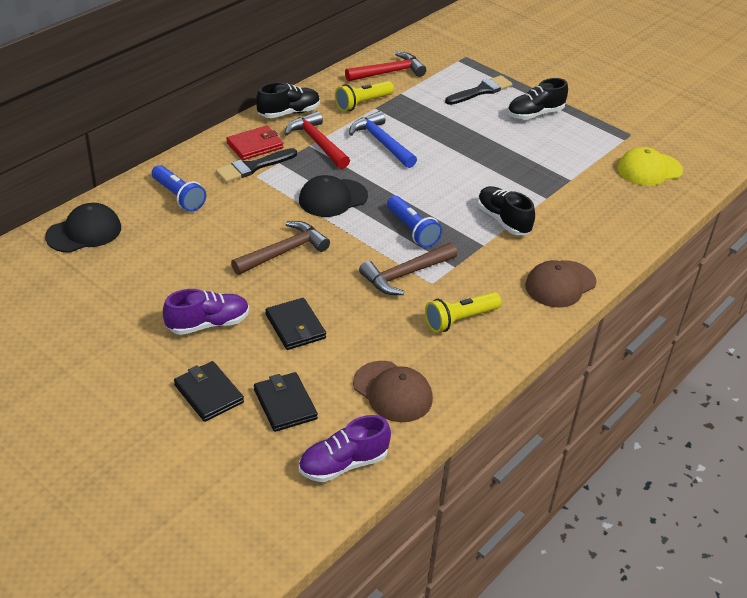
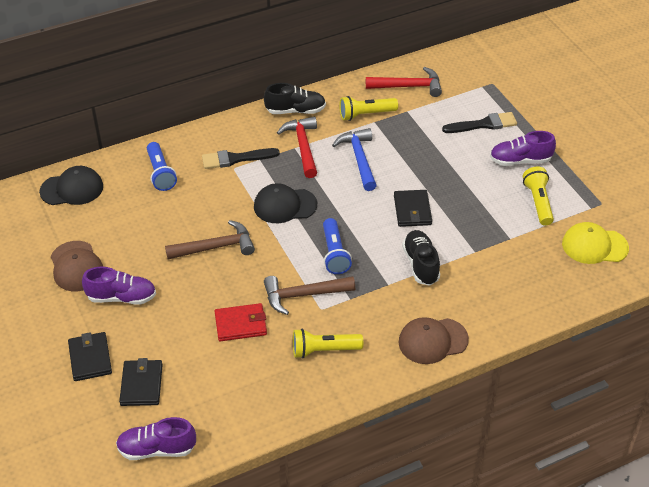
camera: 25 degrees right, 5 degrees up
(255, 145) = (248, 138): red wallet -> red wallet (241, 324)
(295, 326) = (187, 318): black wallet -> black wallet (412, 210)
(392, 392) = (230, 399): brown cap -> brown cap (76, 266)
(535, 114) = (520, 160): black shoe -> purple shoe
(575, 145) = (538, 202): none -> yellow flashlight

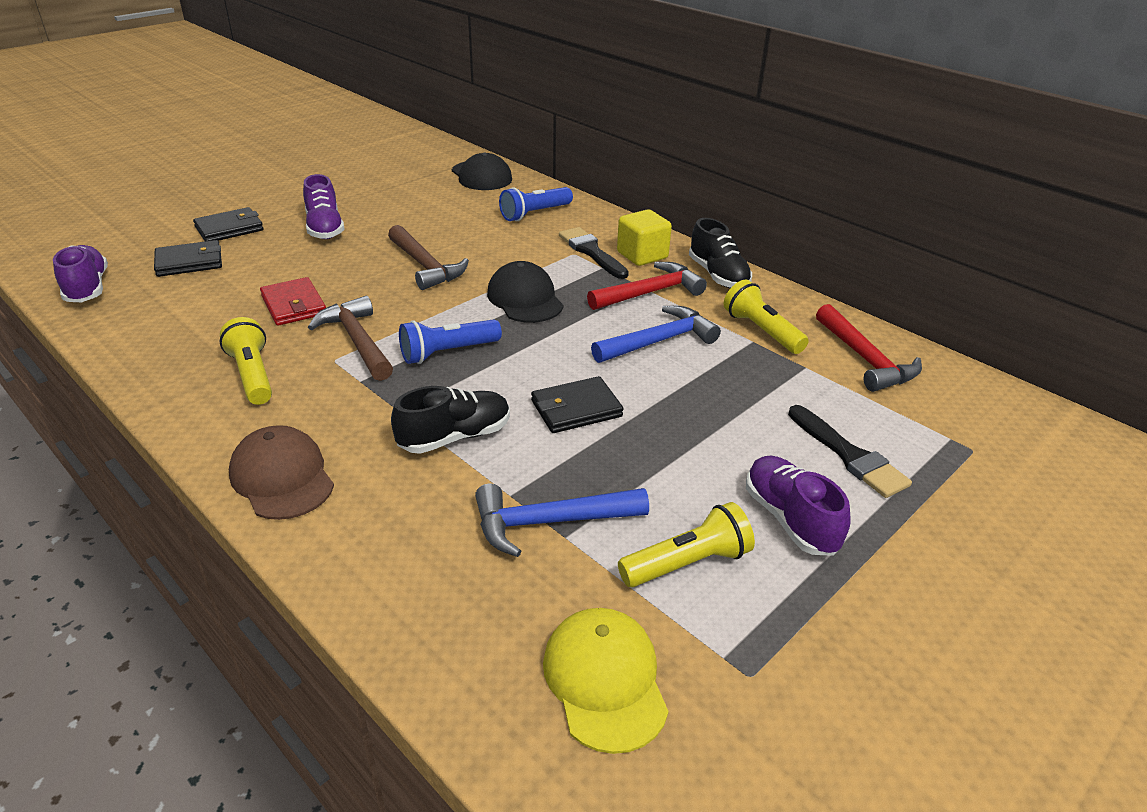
camera: 70 degrees right, 10 degrees down
(76, 266) = (365, 198): brown cap -> none
(252, 136) = (642, 255): none -> yellow cube
(499, 241) = (550, 522): none -> blue hammer

